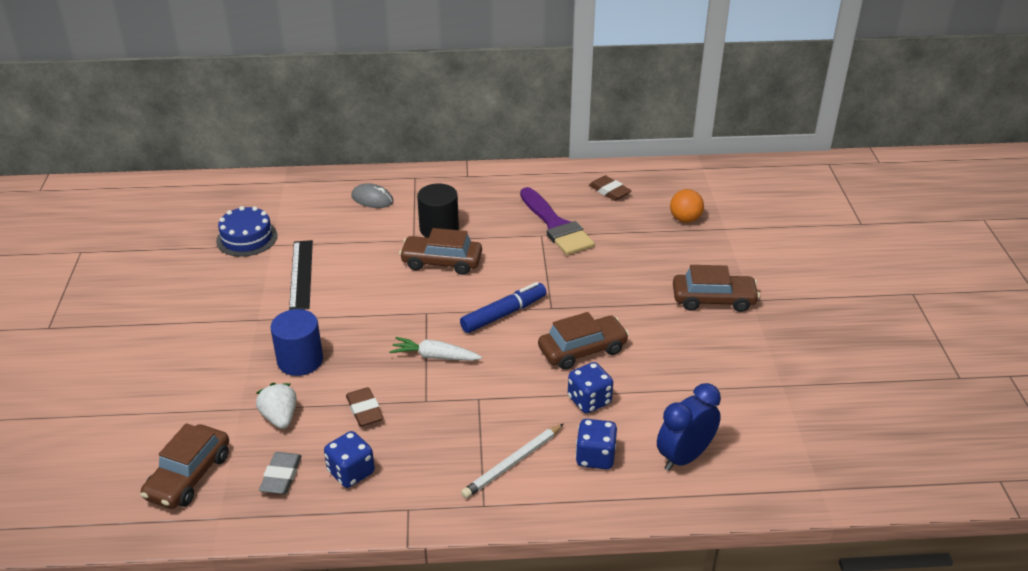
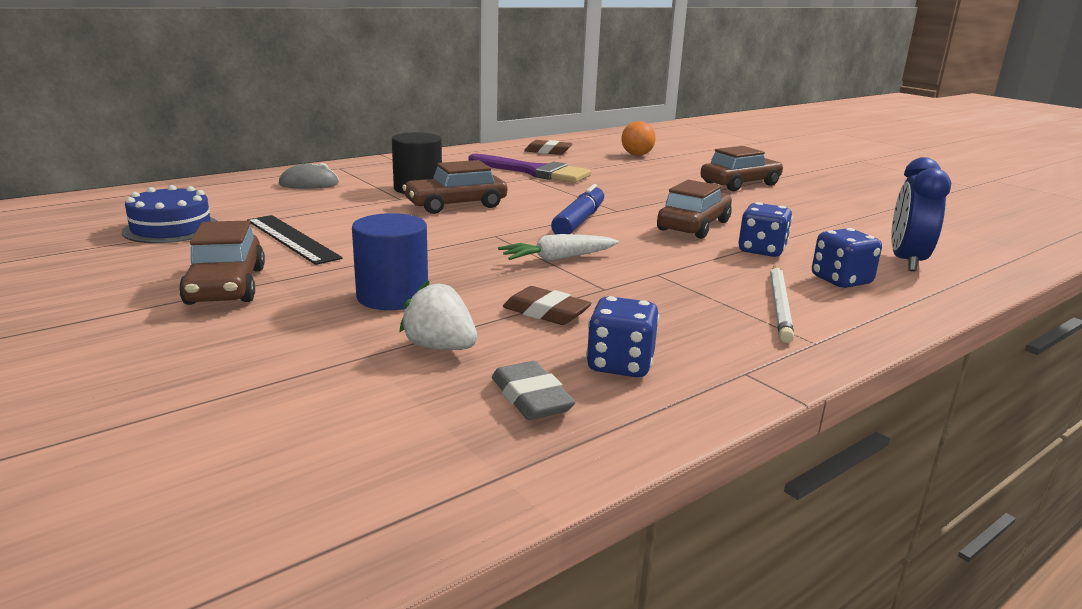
camera: 35 degrees left, 15 degrees down
(189, 476) = (376, 446): brown car -> brown car (226, 286)

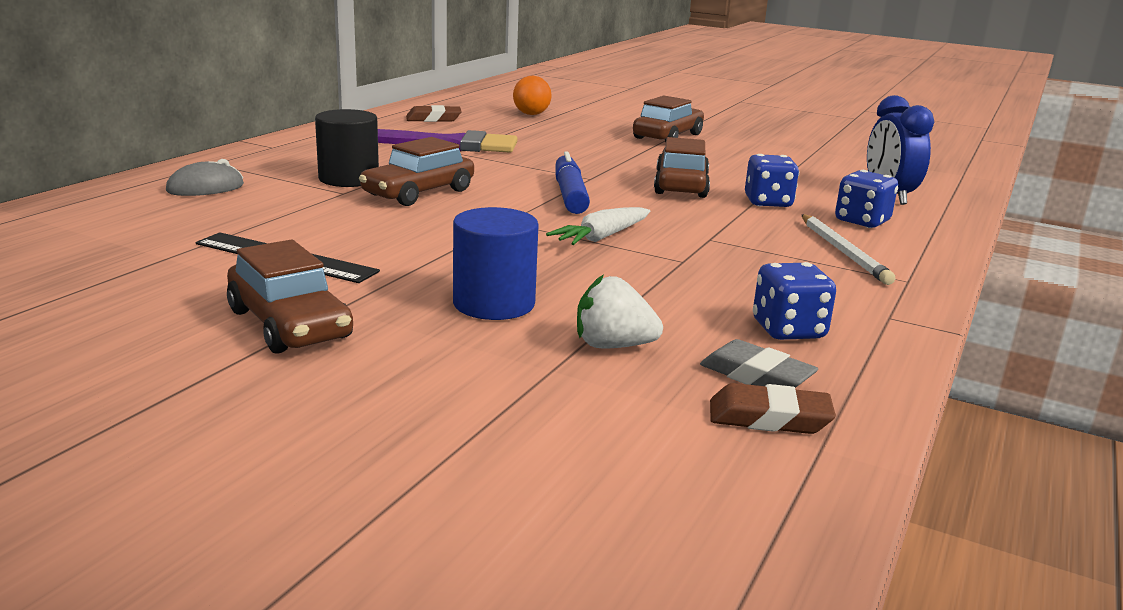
camera: 25 degrees left, 0 degrees up
(171, 228) = (107, 267): blue cake -> none
(546, 312) = (662, 293): brown eraser -> brown eraser (769, 418)

